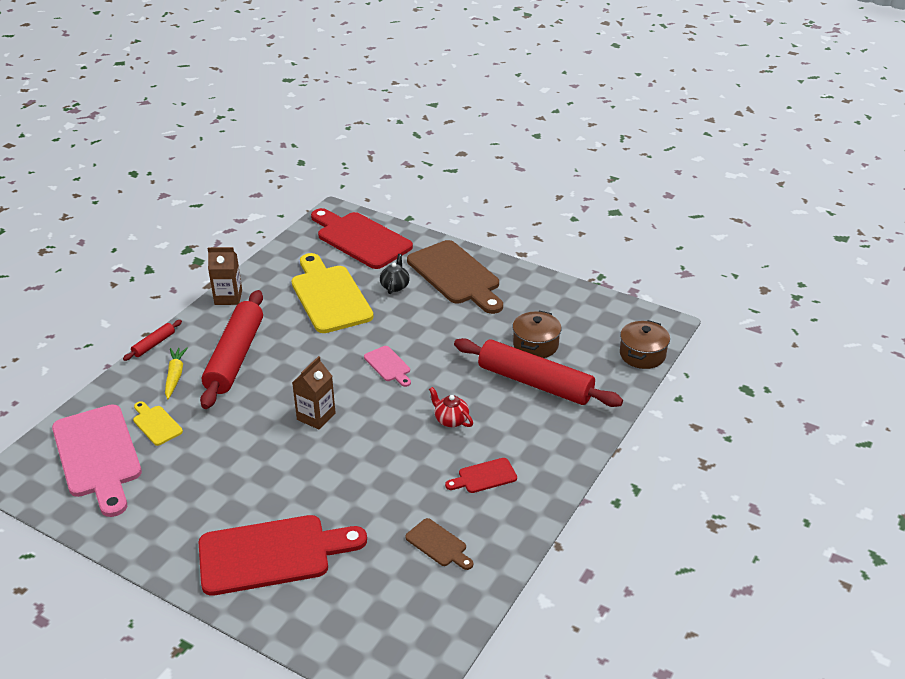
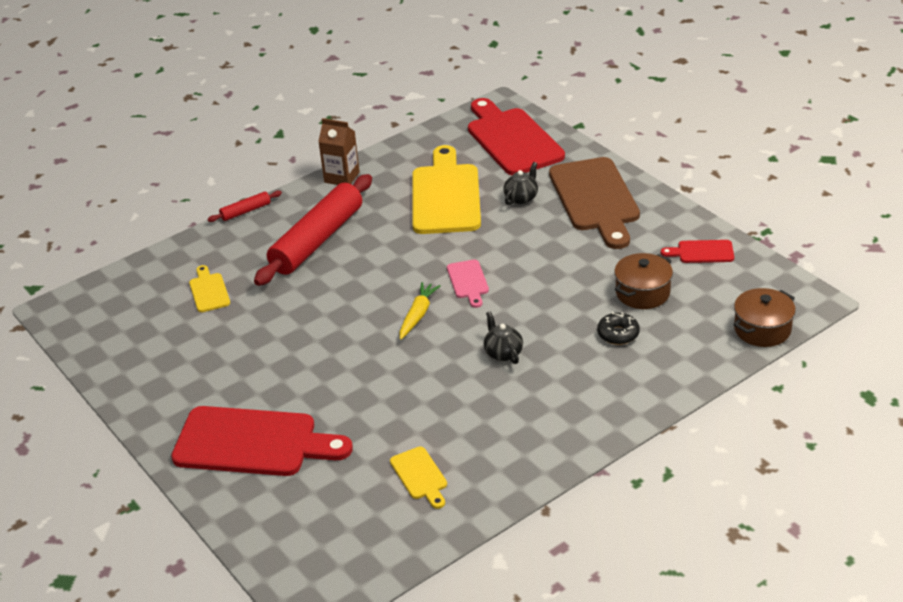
camera: 25 degrees right, 0 degrees up
(98, 455) = (142, 309): pink cutting board -> none
(175, 376) = (250, 247): yellow carrot -> yellow carrot (418, 315)
(316, 416) = (366, 318): brown carton -> none
(438, 544) = (420, 476): brown cutting board -> yellow cutting board
(450, 420) = (503, 353): red teapot -> black teapot
(484, 477) = (506, 420): red cutting board -> red cutting board (702, 252)
(535, 383) = (618, 334): red rolling pin -> black donut

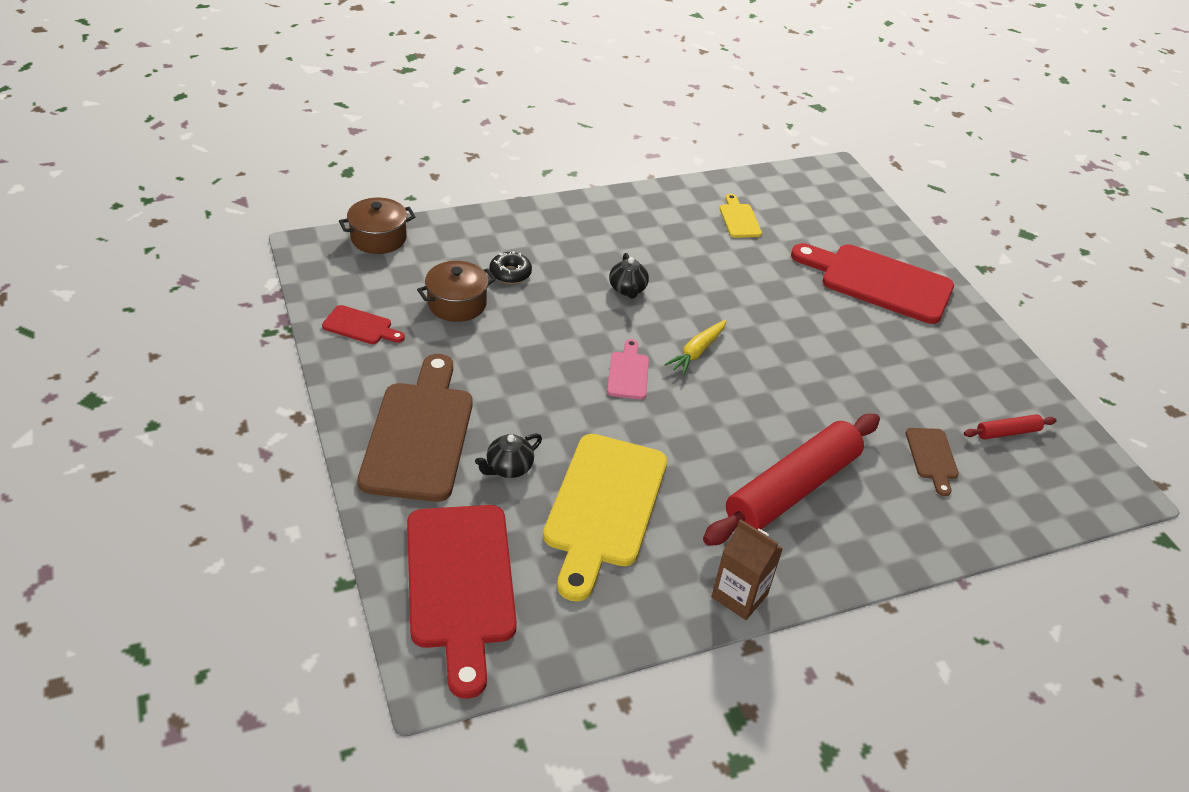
camera: 170 degrees left, 5 degrees up
(208, 291) = (932, 457): yellow cutting board -> brown cutting board
(245, 211) = (887, 576): red rolling pin -> red rolling pin (1007, 432)

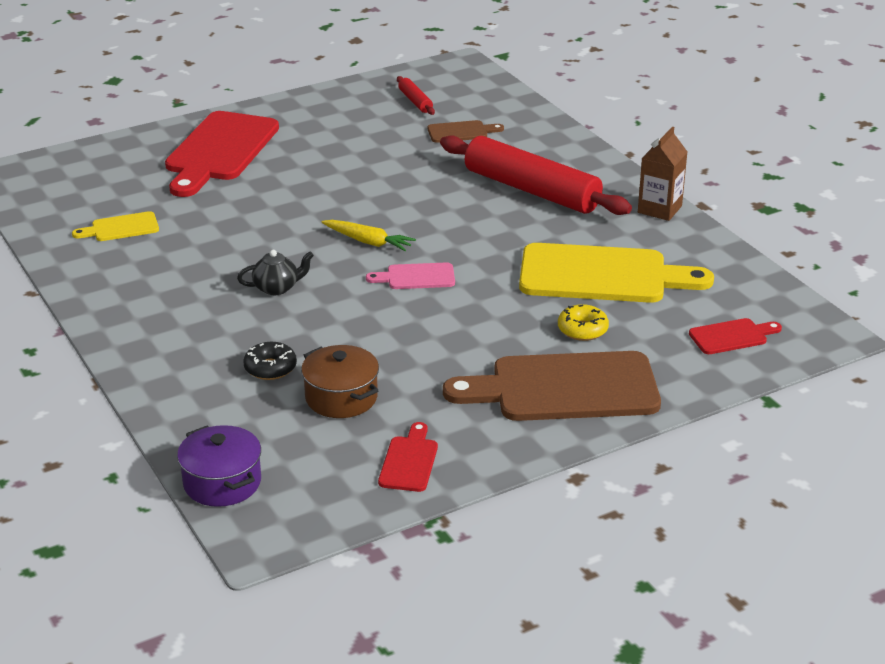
camera: 95 degrees left, 10 degrees down
(378, 238) = (222, 482): brown pot -> purple pot
(461, 584) = (731, 336): red cutting board -> red cutting board, size x0.46
(508, 468) = (582, 330): black teapot -> yellow donut

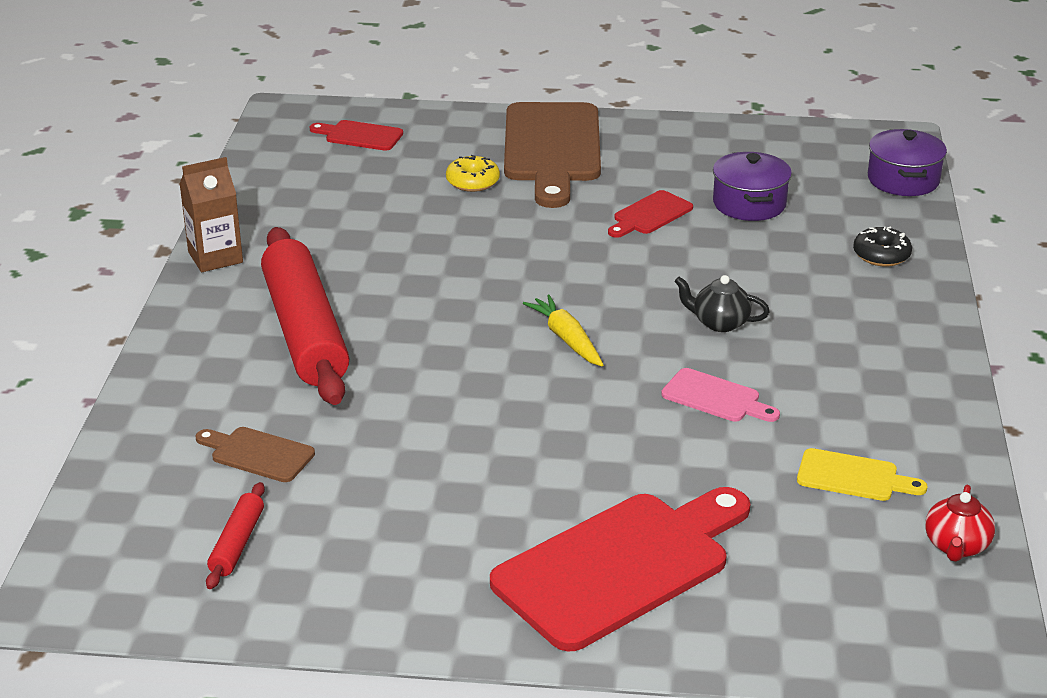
camera: 145 degrees left, 0 degrees up
(41, 214) = (956, 546): none -> red teapot
(270, 368) = (793, 248): black donut -> black donut (881, 255)
(341, 397) = (749, 204): brown pot -> purple pot
(409, 461) = (737, 146): red cutting board -> red cutting board (650, 215)
(416, 277) = (561, 281): pink cutting board -> pink cutting board (715, 397)
(565, 388) = (552, 148): brown cutting board -> brown cutting board turned 60 degrees clockwise
(602, 275) = (382, 218): yellow cutting board -> none

